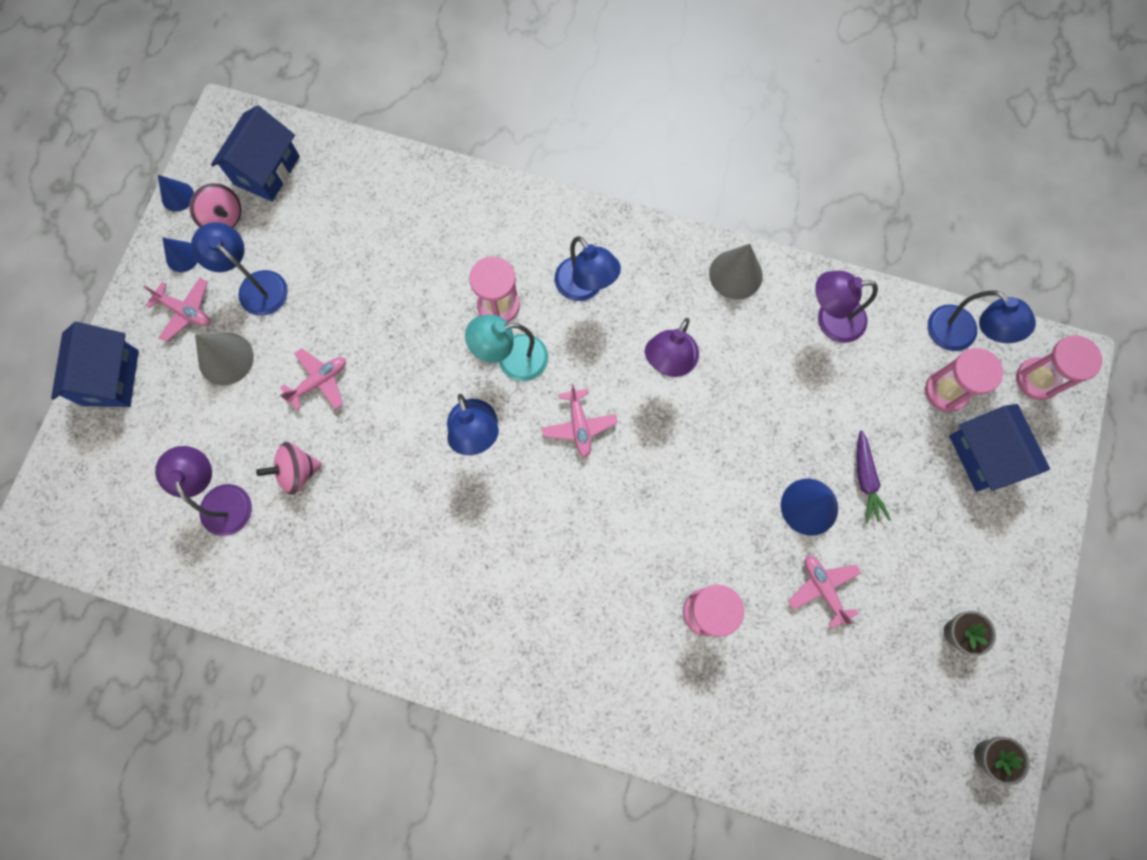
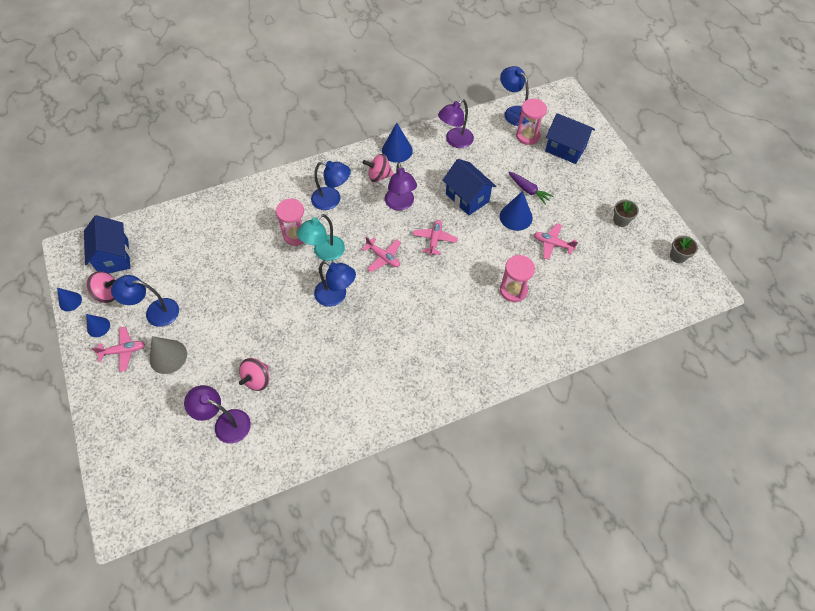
camera: 40 degrees left, 15 degrees down
(111, 378) = (105, 413): blue house -> blue house (467, 197)
(319, 381) = (231, 330): pink plane -> pink plane (434, 240)
(677, 296) = (379, 176): none -> pink spinning top
(735, 274) = (397, 150): grey cone -> blue cone
(960, 336) = (513, 112): blue lamp -> blue lamp turned 135 degrees counterclockwise
(1037, 379) = (558, 108): pink hourglass -> none

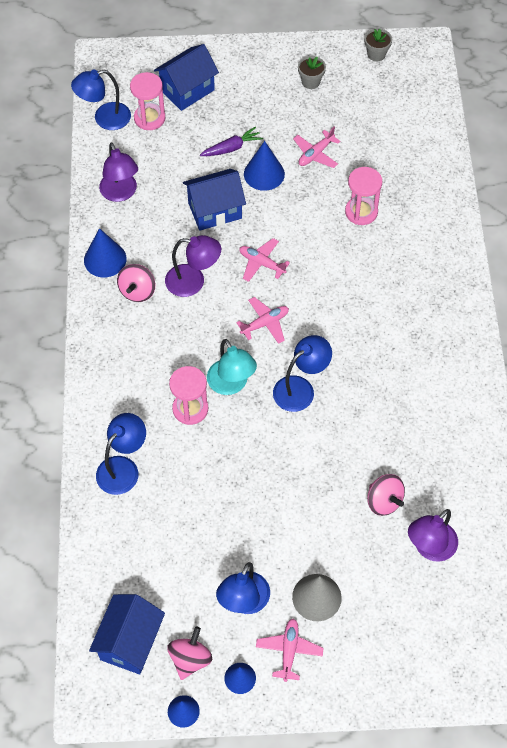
camera: 70 degrees left, 0 degrees up
(114, 257) = (130, 642): blue house -> blue house turned 75 degrees counterclockwise
(332, 200) = (152, 354): blue lamp -> blue lamp (123, 468)

